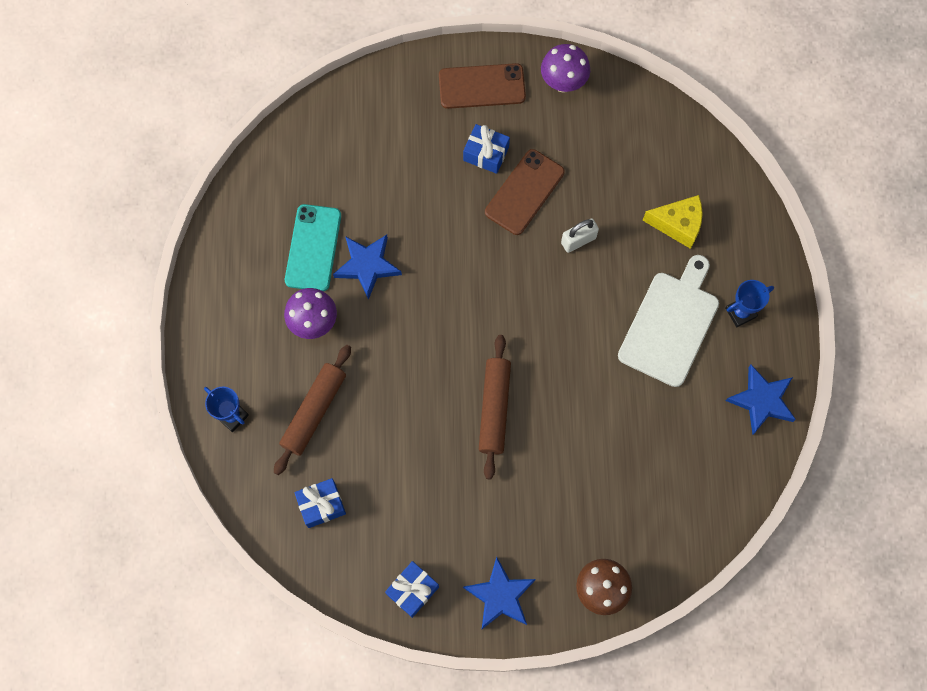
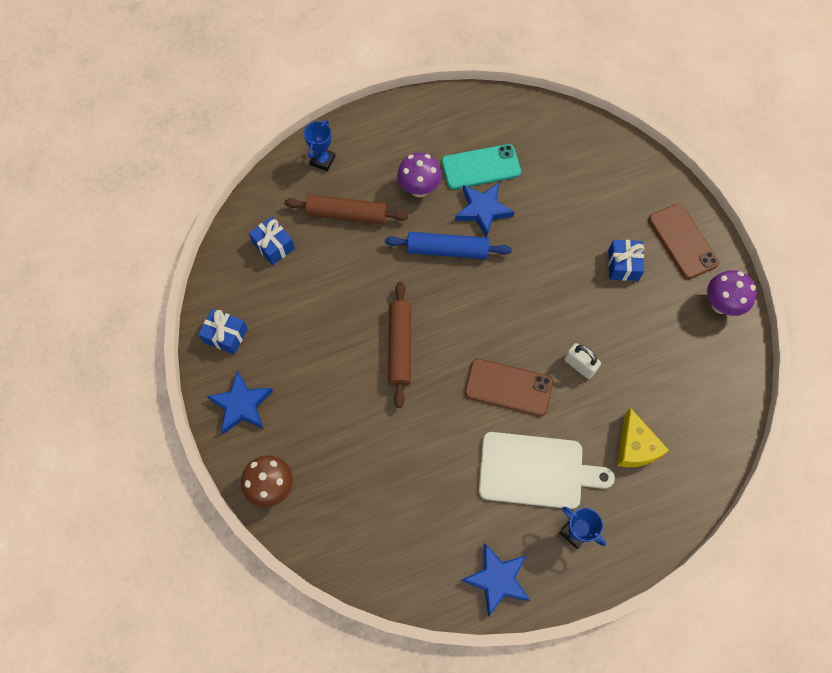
camera: 70 degrees right, 5 degrees down
(401, 320) = (447, 250): none -> blue rolling pin
(494, 409) = (400, 347): brown rolling pin -> brown rolling pin turned 75 degrees counterclockwise
(524, 192) = (603, 307): brown phone -> brown phone (508, 387)

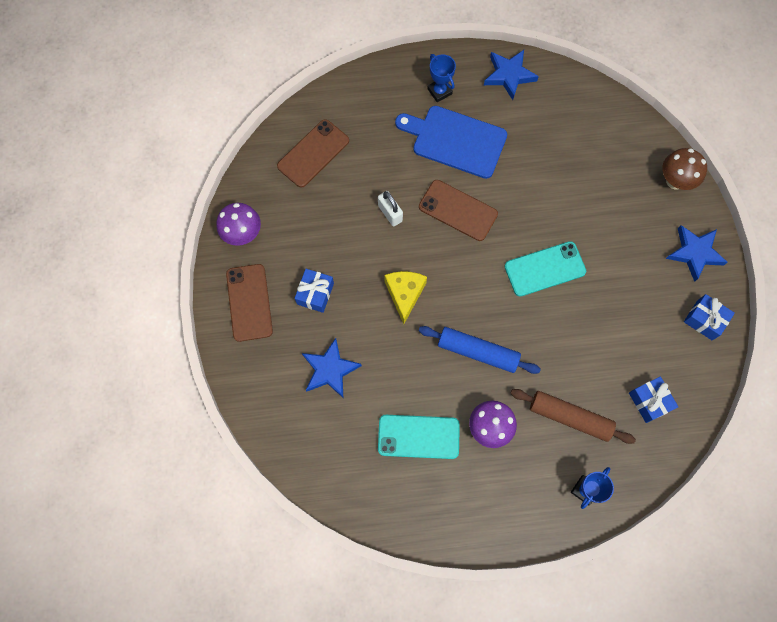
camera: 165 degrees left, 5 degrees up
(400, 347) = (545, 269): brown rolling pin -> turquoise phone
(483, 210) = (431, 386): blue star -> blue star (330, 370)
(536, 470) = (455, 141): white cutting board -> blue cutting board
(635, 447) = (369, 138): yellow cheese -> yellow cheese (404, 294)
(689, 412) = (313, 153): none -> brown phone

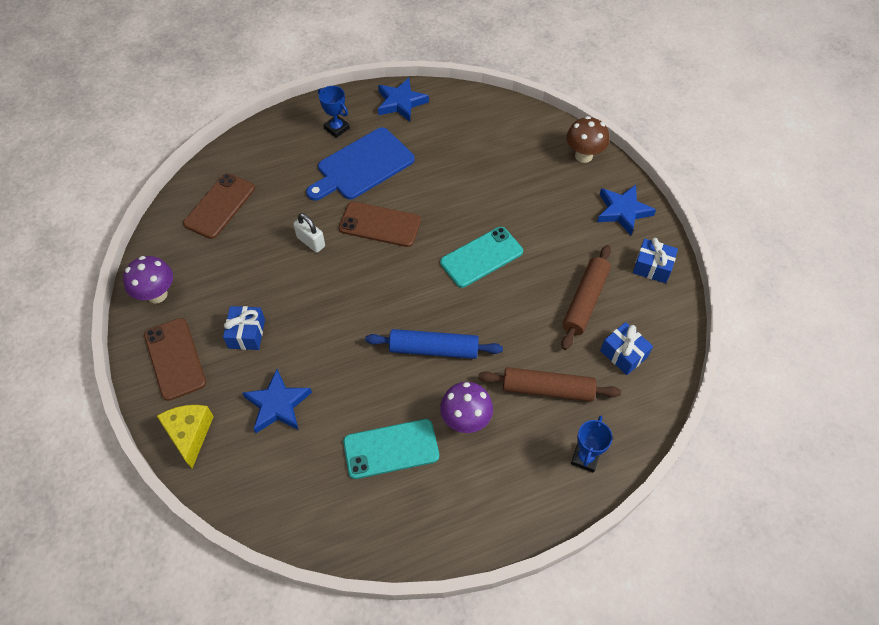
camera: 15 degrees left, 15 degrees down
(404, 294) = (343, 312): yellow cheese -> yellow cheese (189, 434)
(455, 141) = (362, 166): blue cutting board -> blue cutting board turned 45 degrees counterclockwise
(629, 339) = (585, 301): none -> brown rolling pin

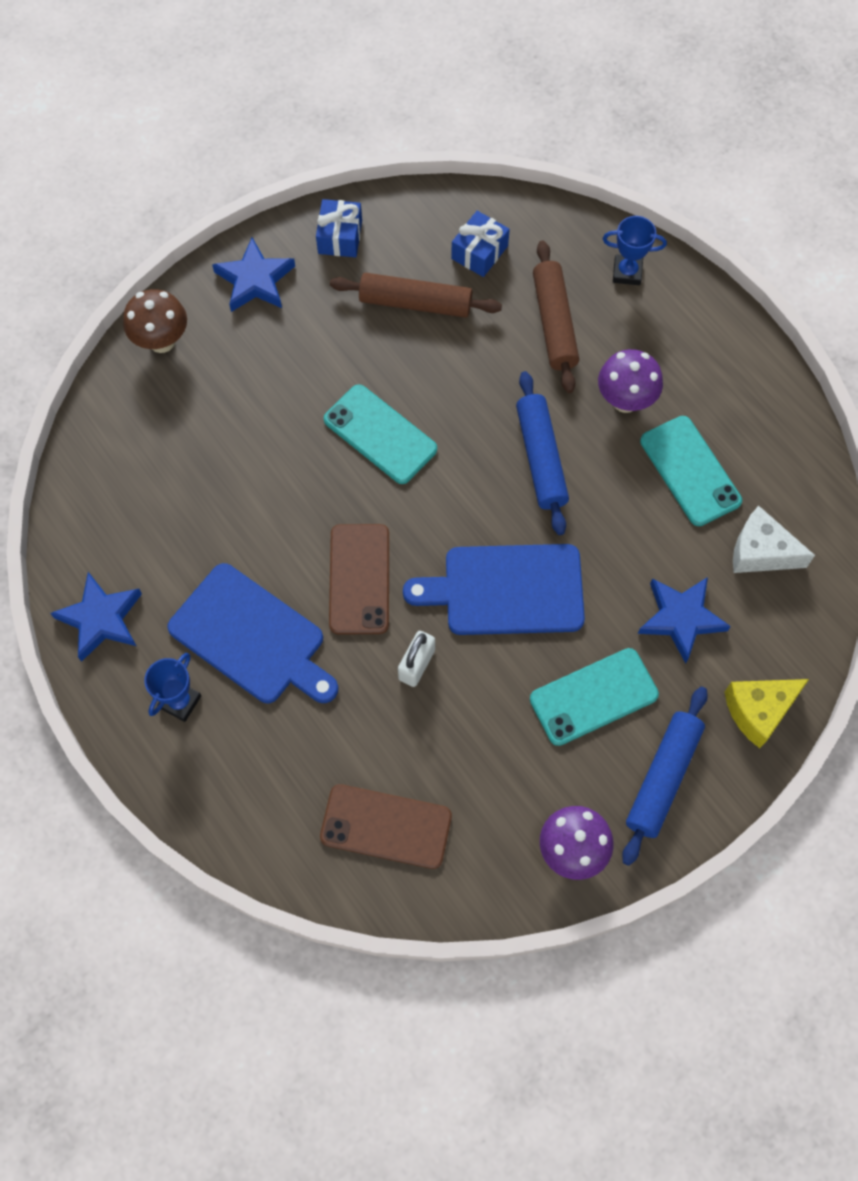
camera: 105 degrees left, 10 degrees up
(175, 359) = (663, 777): brown phone -> blue rolling pin
(246, 333) = (593, 697): blue gift -> turquoise phone
(307, 478) = (760, 552): none -> white cheese
(341, 302) = (506, 590): none -> blue cutting board

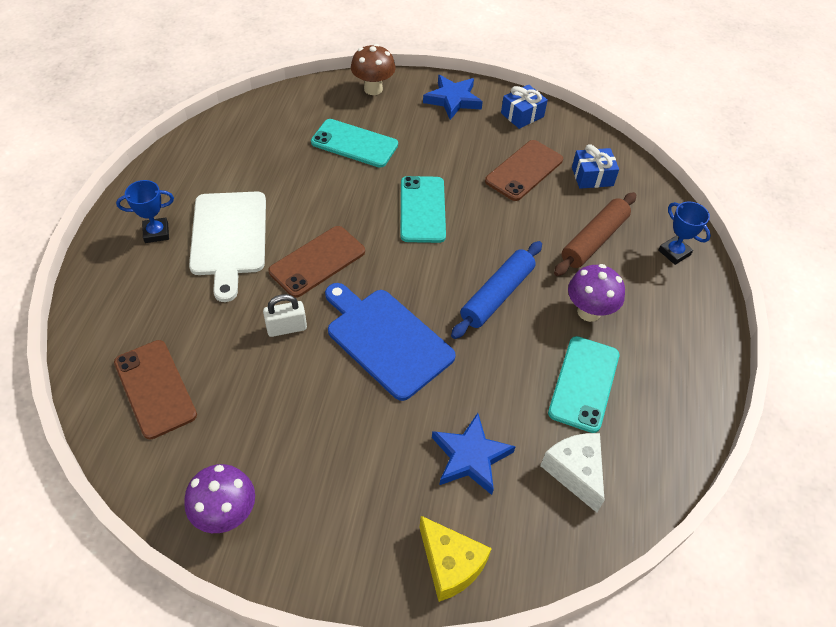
camera: 45 degrees right, 15 degrees down
(101, 619) = (179, 168): blue star -> none
(252, 637) = (229, 237): blue cutting board -> white cutting board
(415, 303) = (524, 170): brown rolling pin -> brown phone
(593, 697) = (358, 444): turquoise phone -> turquoise phone (354, 144)
(663, 777) = (335, 535): blue rolling pin -> none
(758, 711) = (450, 564): yellow cheese -> yellow cheese turned 150 degrees counterclockwise

